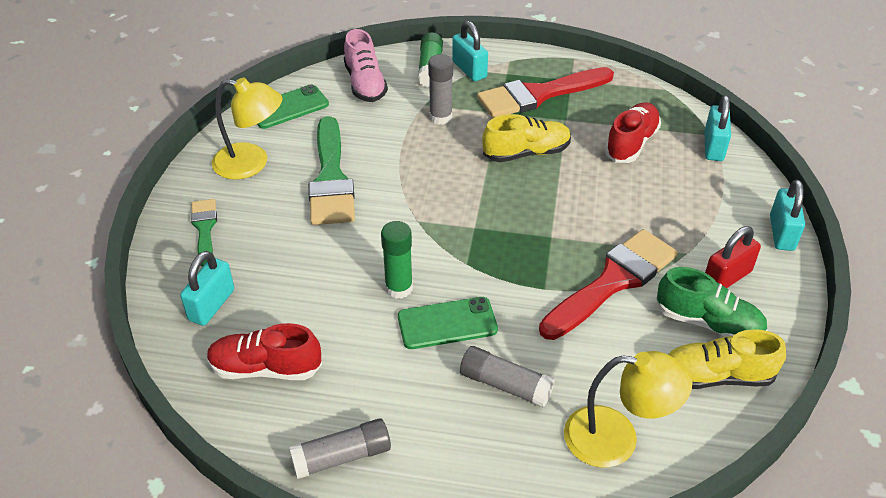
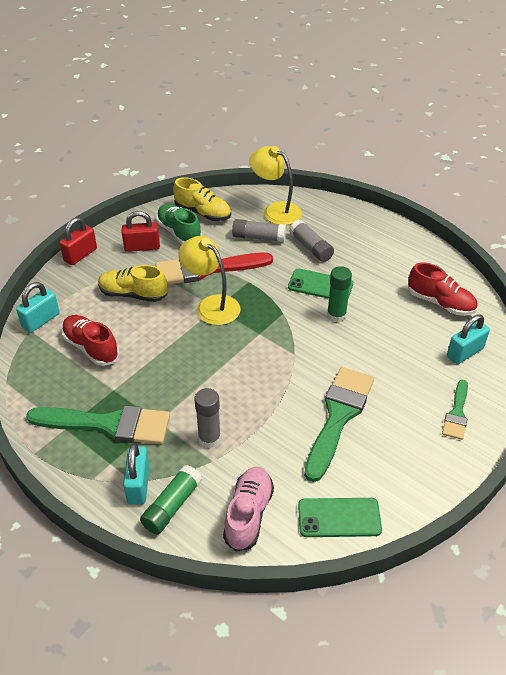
camera: 150 degrees left, 0 degrees up
(251, 164) = (399, 462): yellow lamp -> yellow lamp (211, 305)
(342, 456) = (414, 250): grey glue stick -> grey glue stick (258, 237)
(526, 153) = (173, 373): yellow shoe -> yellow shoe (133, 294)
(538, 95) = (108, 424): red brush -> green brush
(631, 143) = (91, 347): red shoe -> red shoe turned 75 degrees clockwise
(781, 233) = (80, 255): turquoise padlock -> red padlock

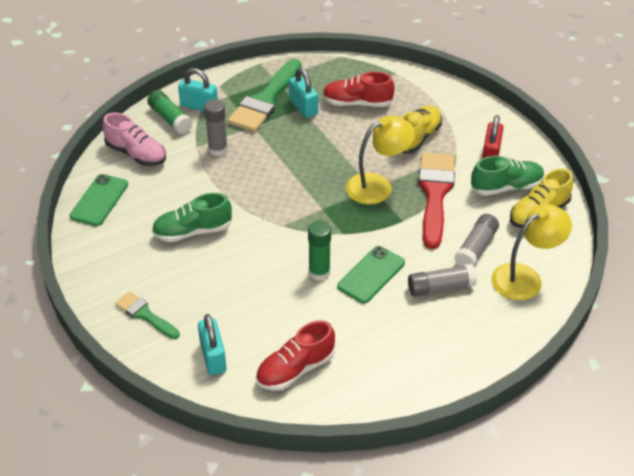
camera: 110 degrees right, 0 degrees up
(41, 320) = (405, 80): turquoise padlock -> turquoise padlock (303, 107)
(80, 255) = (492, 113): red padlock -> none
(91, 347) = (357, 103): red shoe -> red shoe turned 150 degrees counterclockwise
(338, 416) = (192, 231): green brush -> green shoe

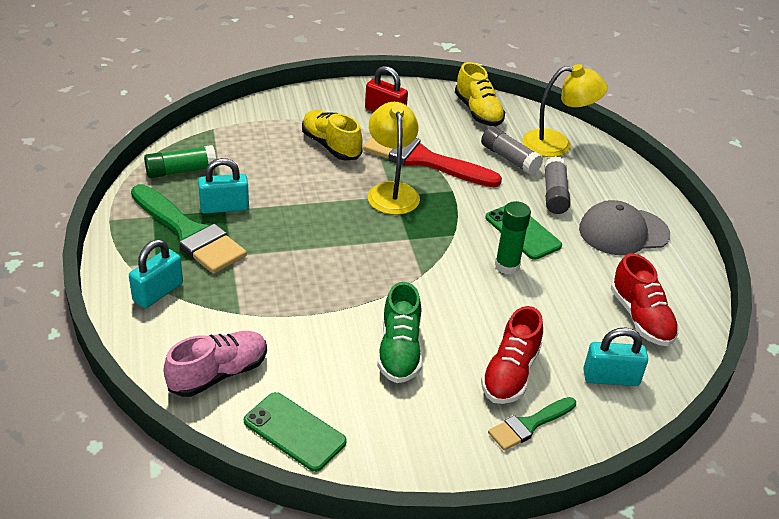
camera: 75 degrees left, 5 degrees down
(170, 119) = (165, 325): green glue stick -> green glue stick (181, 171)
(218, 149) = (258, 295): grey glue stick -> none
(357, 103) = (245, 168): red shoe -> red shoe (510, 373)
(412, 344) = (623, 232): none -> grey cap
(506, 187) = (434, 117): green shoe -> none
(525, 277) = (557, 144): yellow lamp -> yellow lamp turned 105 degrees clockwise

